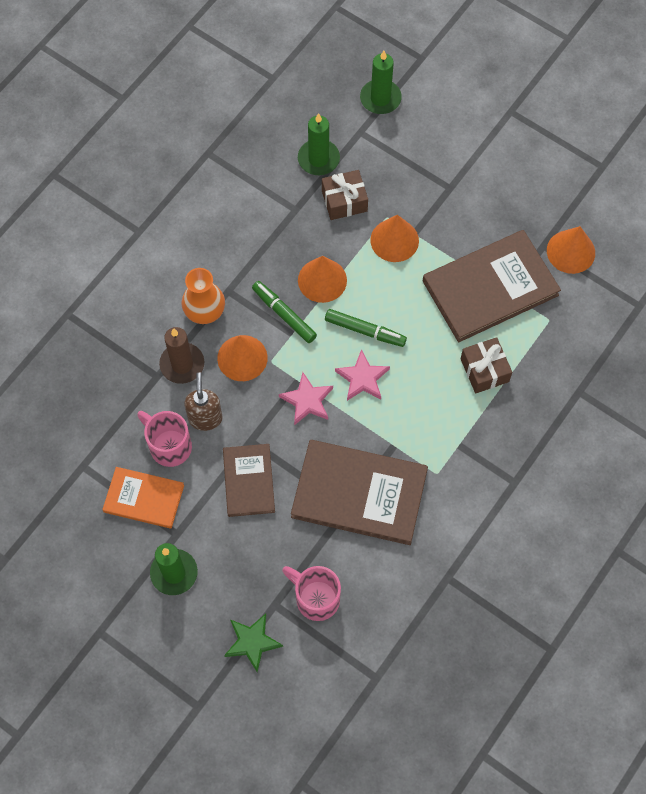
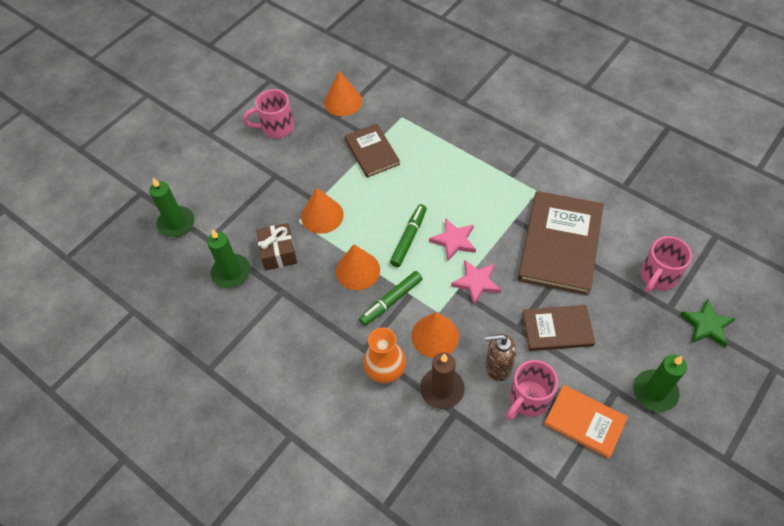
camera: 85 degrees left, 10 degrees down
(144, 498) = (584, 421): orange book -> orange book turned 75 degrees counterclockwise
(484, 370) = (445, 158): brown gift -> none
(490, 288) = (372, 152): brown book -> brown book, size x0.58
(523, 181) = (276, 128): none -> pink mug

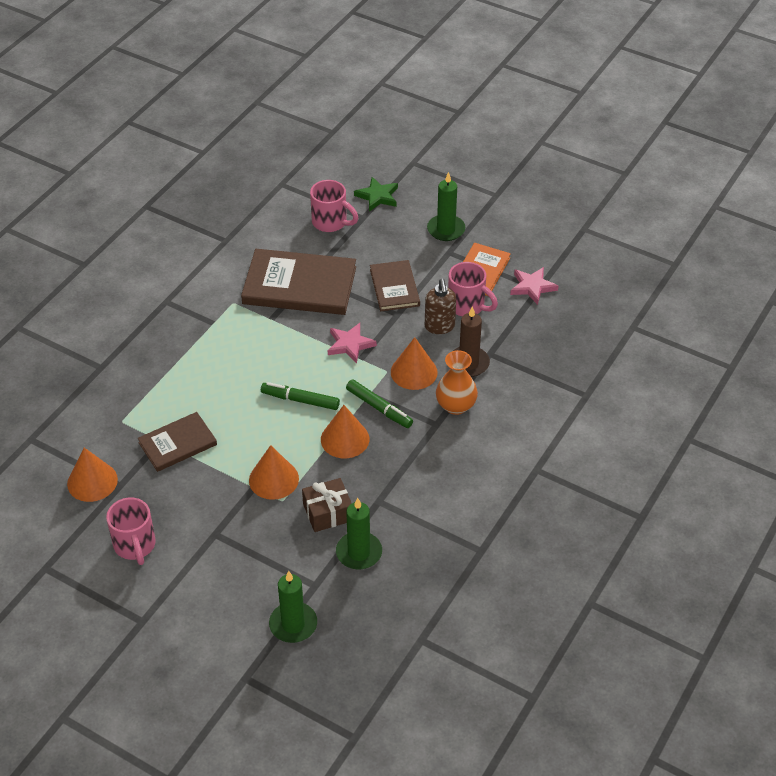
camera: 100 degrees left, 10 degrees down
(454, 241) = (300, 364): pink star -> pink star (532, 287)

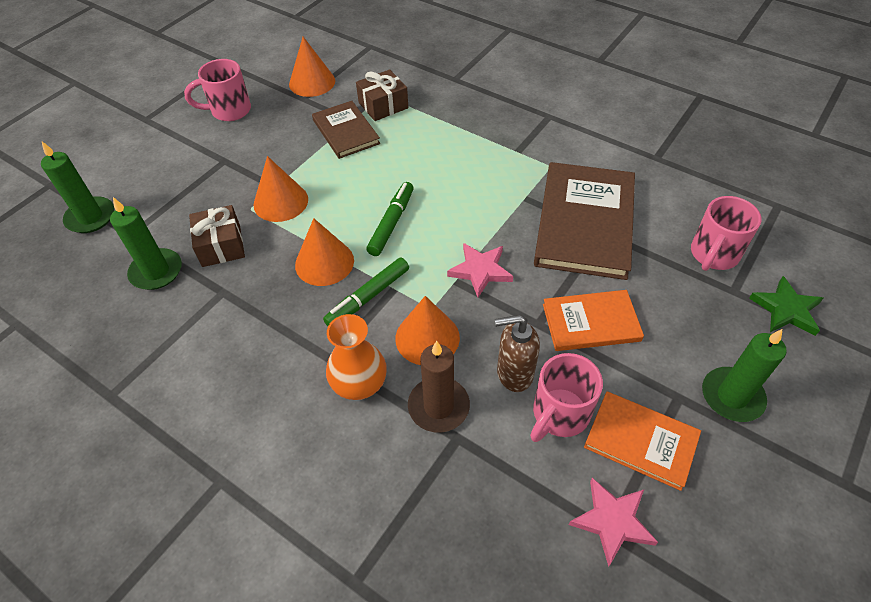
camera: 95 degrees right, 5 degrees up
(138, 419) = (383, 105): none -> brown gift
(394, 287) = (591, 323): brown book -> orange book

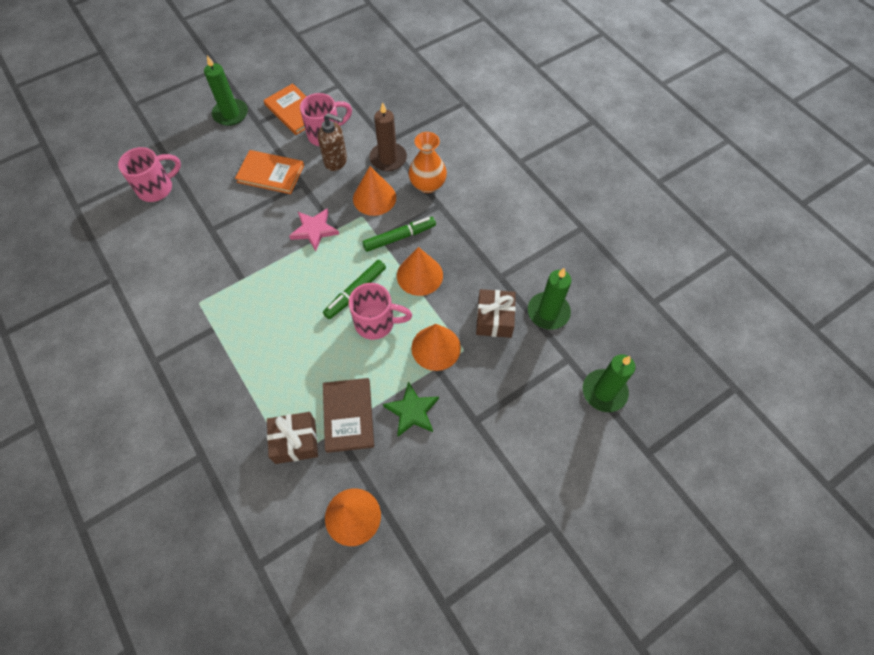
camera: 160 degrees left, 10 degrees up
(229, 111) = (456, 501): pink mug -> pink mug (376, 323)
(584, 223) = (217, 241): brown book -> none
(612, 521) = (334, 88): pink star -> none
(786, 310) = (153, 143): green star -> green star (412, 411)

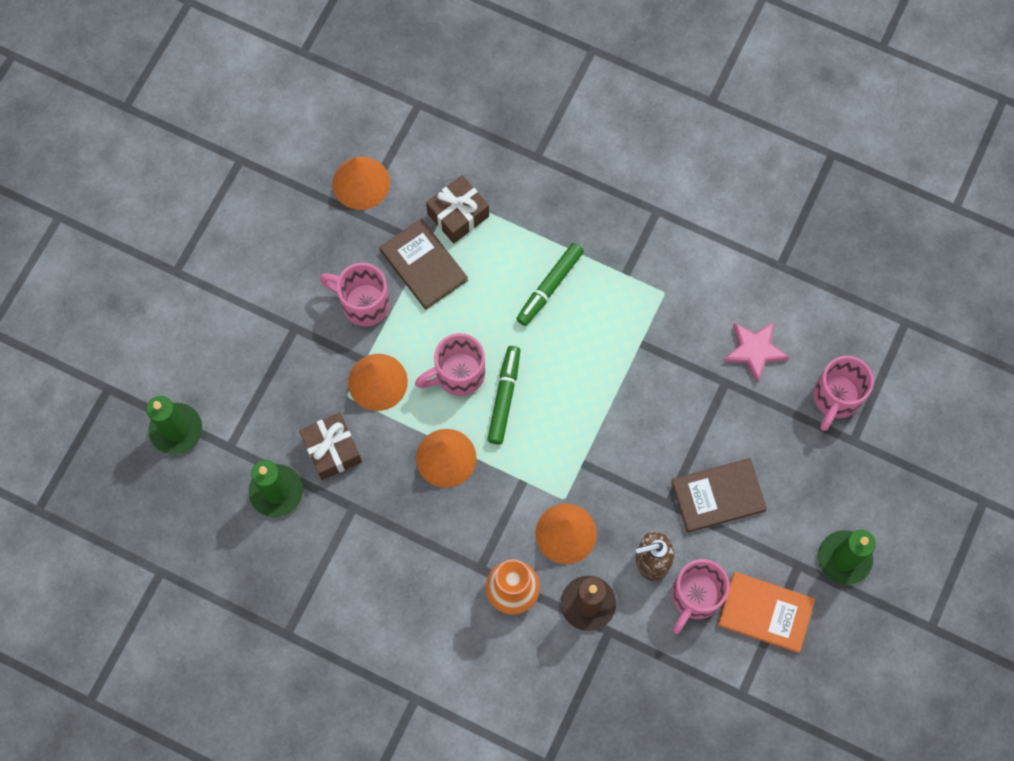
camera: 150 degrees right, 10 degrees up
(270, 173) = (718, 496): orange book -> brown book
(314, 230) = (605, 448): pink star -> pink star (754, 350)
(399, 237) = (500, 495): green marker -> green marker (549, 287)
(412, 411) = (363, 303): green star -> pink mug

